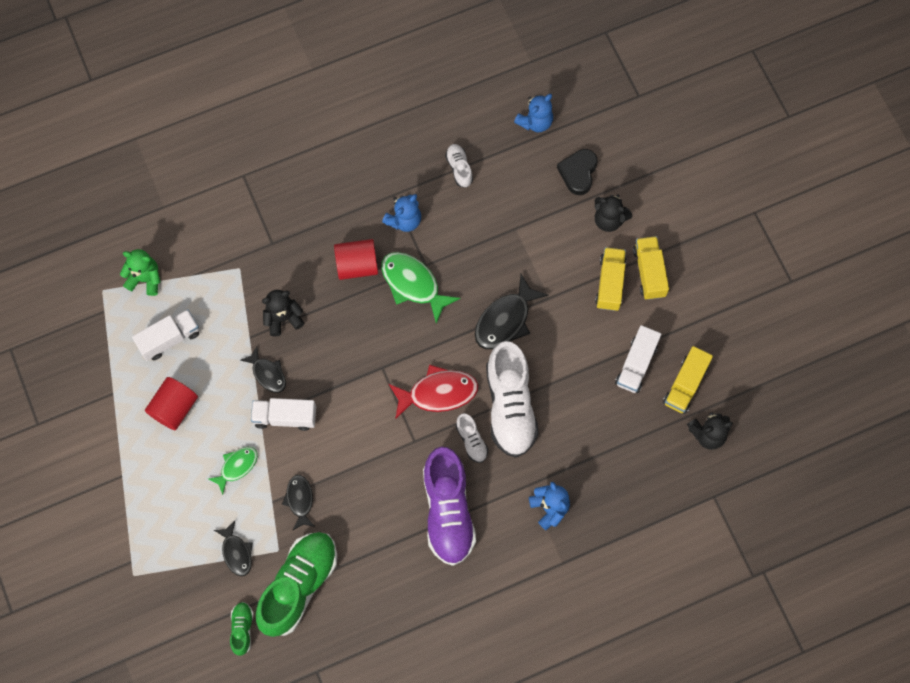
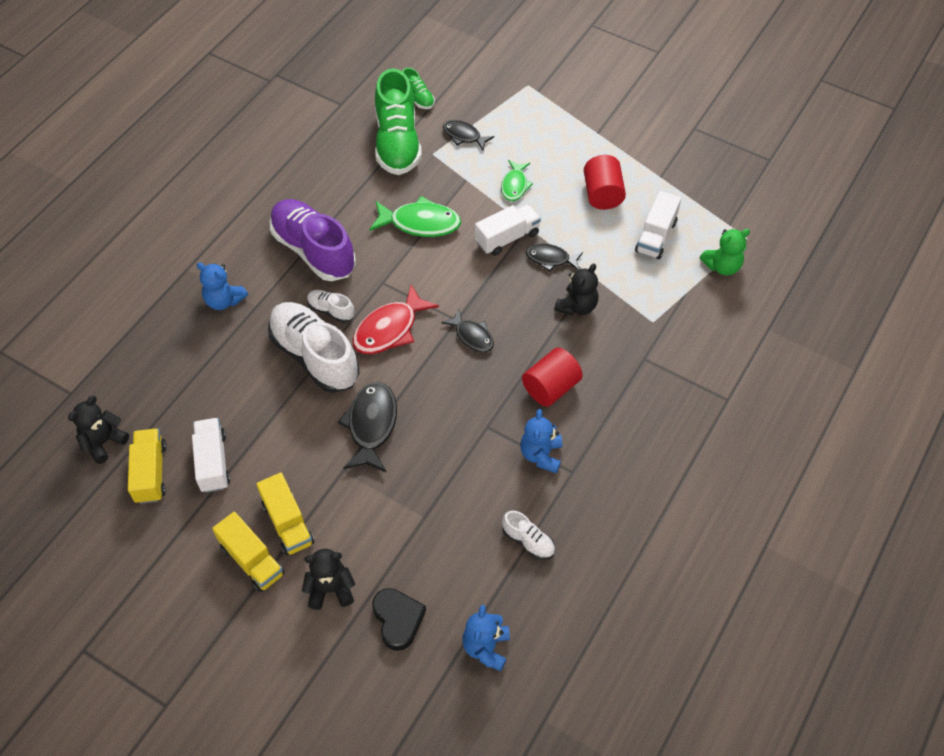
camera: 145 degrees right, 15 degrees down
(300, 500) = (444, 192): black fish -> black fish (472, 336)
(413, 284) = (484, 403): green fish -> green fish (420, 223)

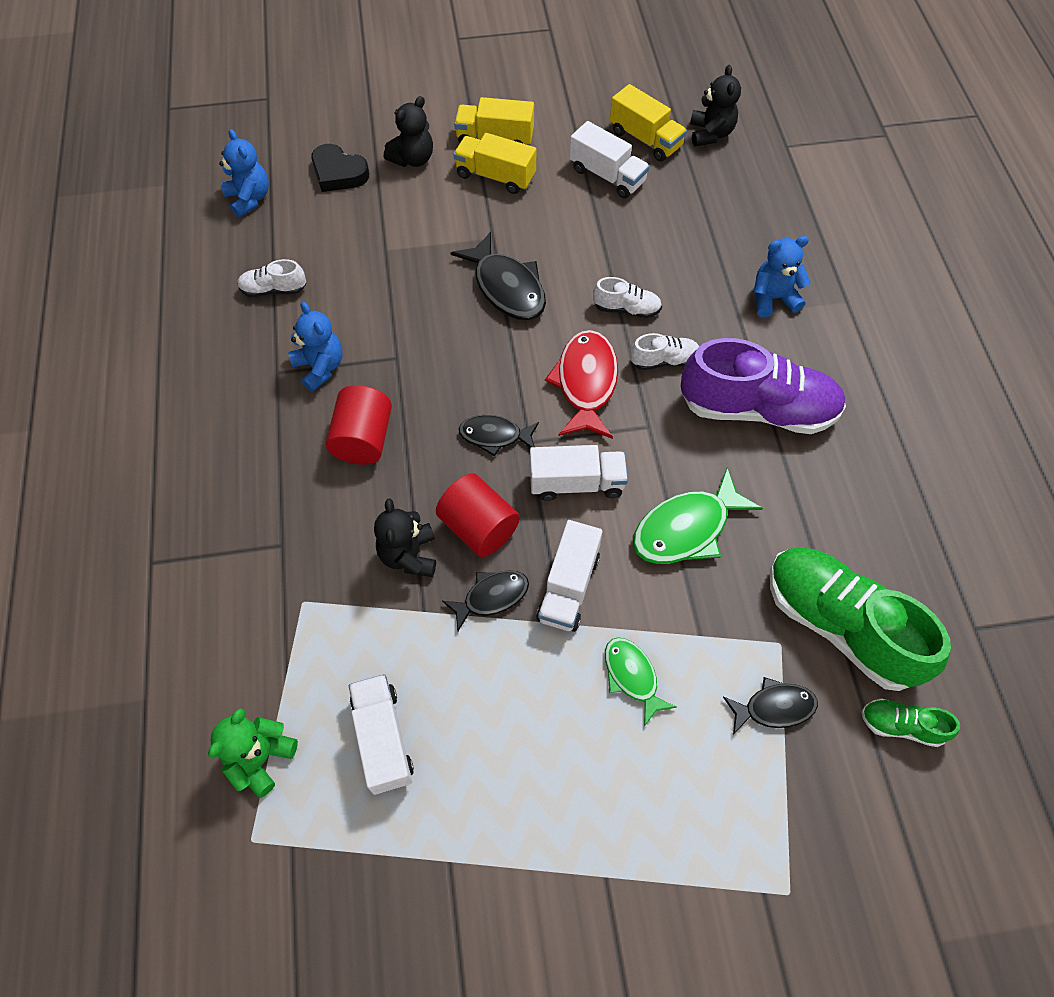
camera: 140 degrees right, 5 degrees up
(315, 356) = (626, 309): white shoe -> white shoe, size x0.46
(452, 281) = (576, 483): none -> white truck
(602, 194) = (507, 756): red cylinder -> red cylinder (479, 527)

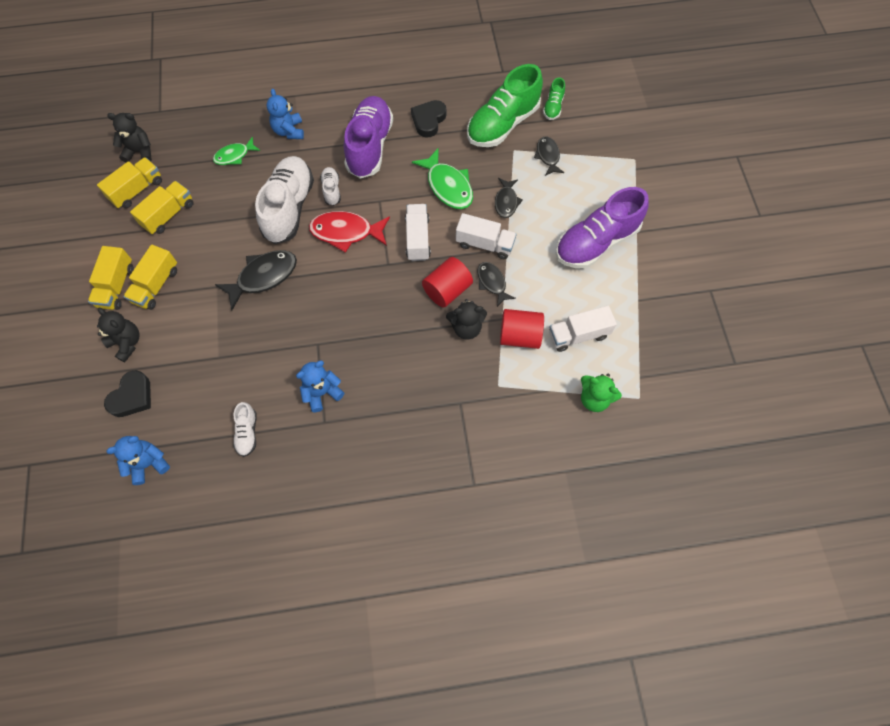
camera: 90 degrees left, 5 degrees up
(363, 439) = (382, 360): red cylinder -> red cylinder (519, 336)
(495, 436) = (383, 283): black fish -> black fish (506, 202)
(577, 789) = (596, 242): none -> purple shoe
(607, 176) = (168, 215): white truck -> yellow truck
(626, 309) = (289, 208): white shoe -> white shoe, size x2.19
(632, 676) = (535, 216): green fish -> green fish (234, 156)
(827, 497) = (428, 120): none -> black heart

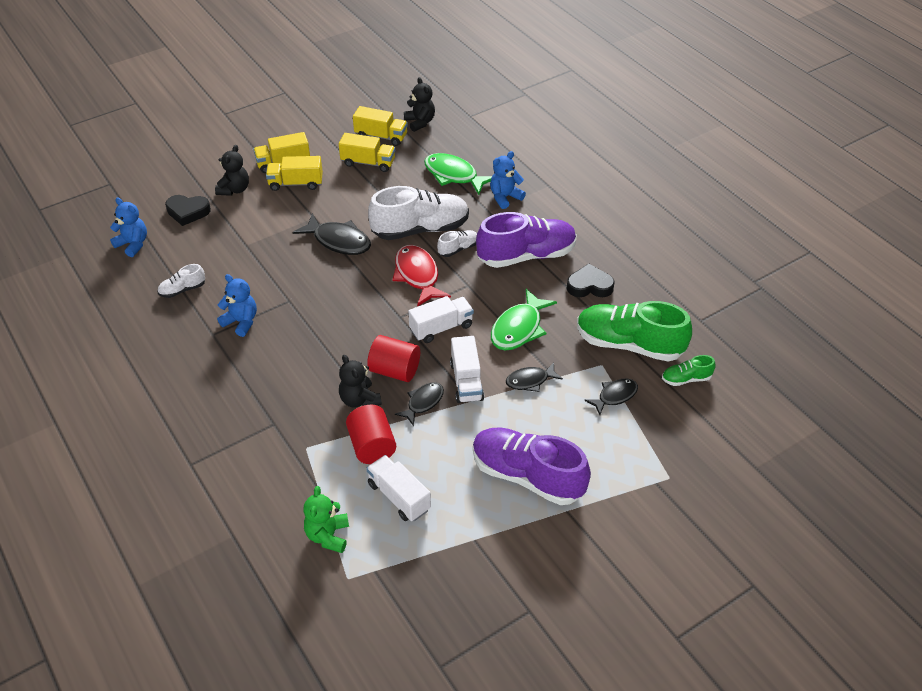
camera: 65 degrees right, 20 degrees down
(234, 156) = (454, 175): green fish -> green fish, size x1.63

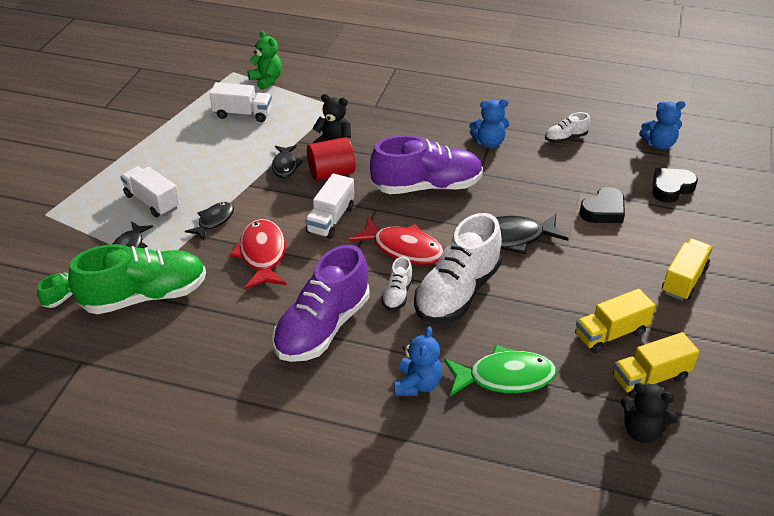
camera: 140 degrees right, 5 degrees down
(182, 290) = (565, 138): white shoe -> white shoe turned 135 degrees counterclockwise
(234, 189) = (674, 228): black teddy bear -> none
(296, 183) = (636, 267): yellow truck -> none
(372, 446) = (292, 127): red cylinder -> none
(466, 381) = (267, 194): white truck -> white truck (152, 202)
(519, 328) = (262, 255): green fish -> red fish
(527, 476) = (161, 164): purple shoe -> purple shoe (427, 186)
(589, 286) = (228, 332): black heart -> black heart (603, 210)

